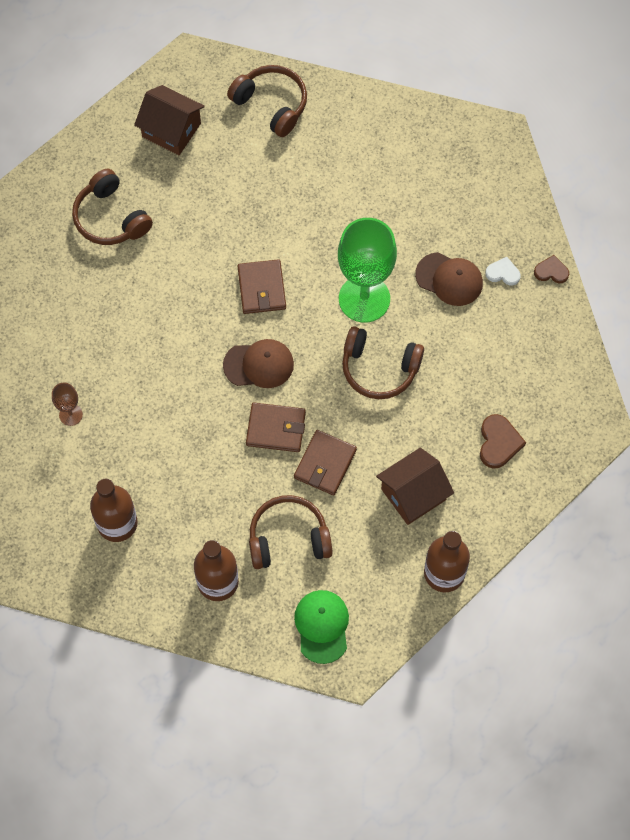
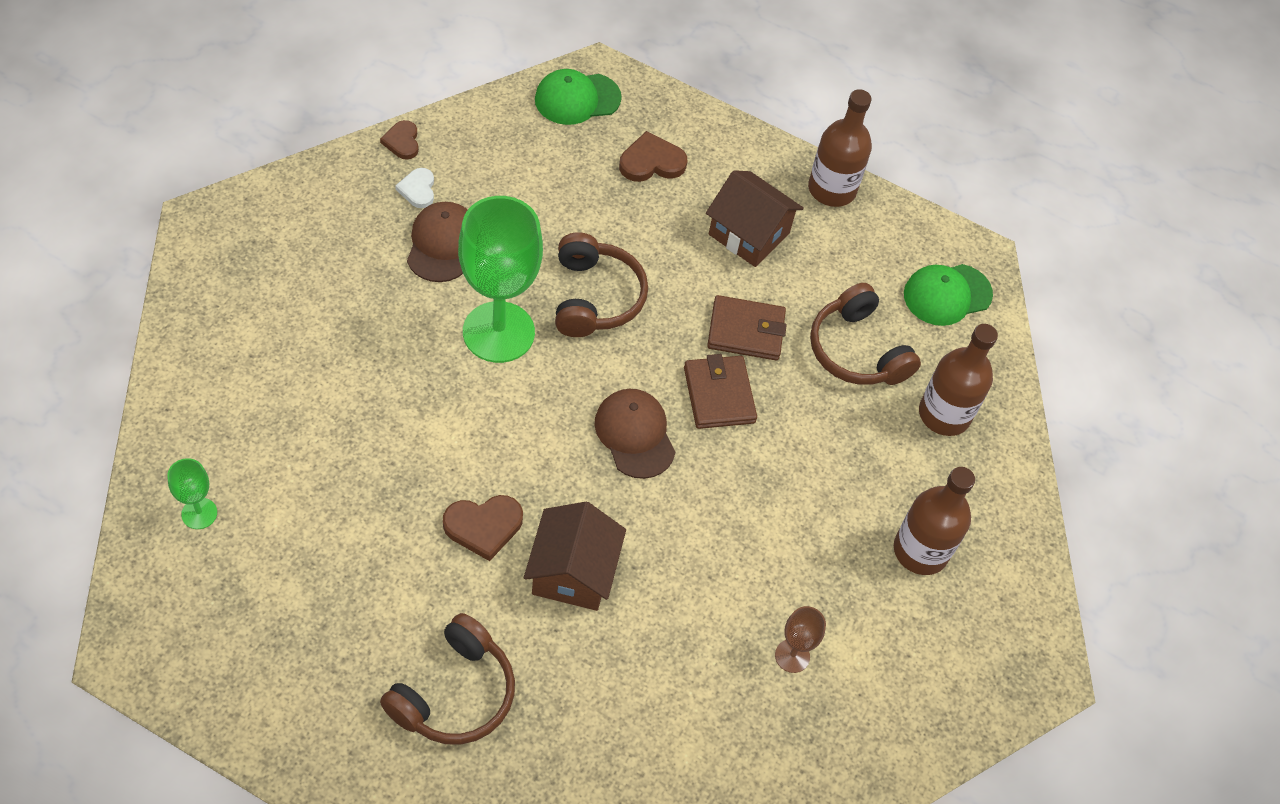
camera: 115 degrees left, 10 degrees down
(171, 130) = (272, 646): brown house -> brown house (573, 572)
(216, 257) = (483, 526): none -> brown heart
(261, 288) = (518, 457): brown wallet -> none
(271, 105) = (199, 513): brown headphones -> green goblet
(574, 404) = (577, 99): none -> green cap

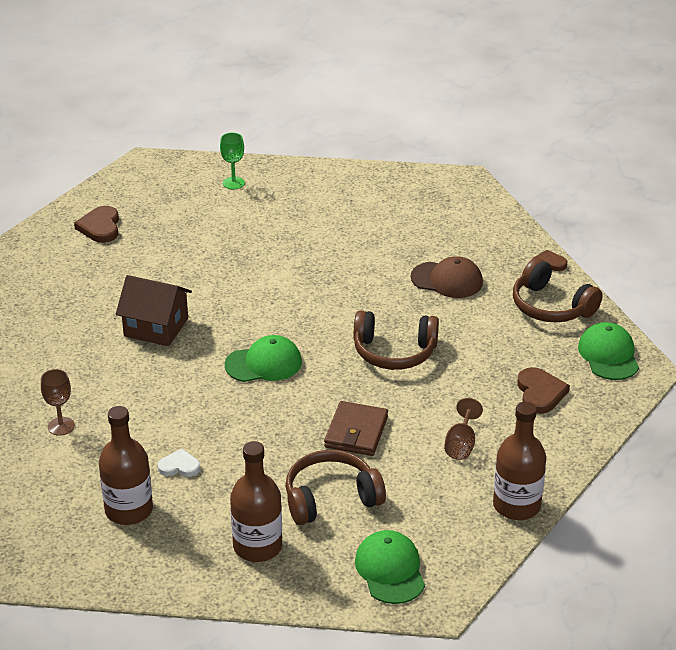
camera: 105 degrees right, 20 degrees down
(418, 189) = (500, 270): white heart -> white heart (179, 466)
(454, 693) = (83, 274): brown headphones -> brown headphones (551, 306)
(483, 526) = (200, 290): brown heart -> brown heart (100, 227)
(498, 332) = (363, 303): green goblet -> none
(635, 434) = (264, 363): brown cap -> green cap
(719, 395) = (294, 411): brown wallet -> none
(749, 234) = (461, 444): brown house -> brown goblet

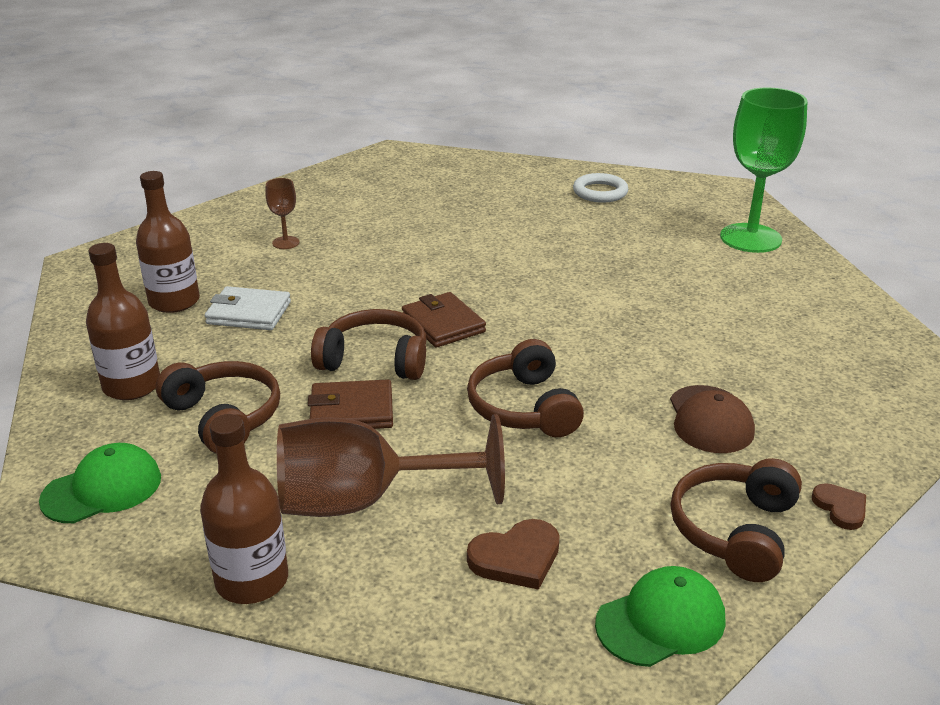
camera: 70 degrees right, 5 degrees down
(100, 227) = (600, 192): brown heart -> white ring
(156, 327) = (463, 253): brown house -> none
(179, 466) = (249, 313): white heart -> white wallet
(233, 183) = (750, 238): green goblet -> green goblet, size x2.26
(264, 363) = (443, 324): green cap -> brown wallet
(295, 408) = (375, 360): none -> brown headphones
(461, 444) = (363, 501): brown goblet -> brown goblet, size x2.26

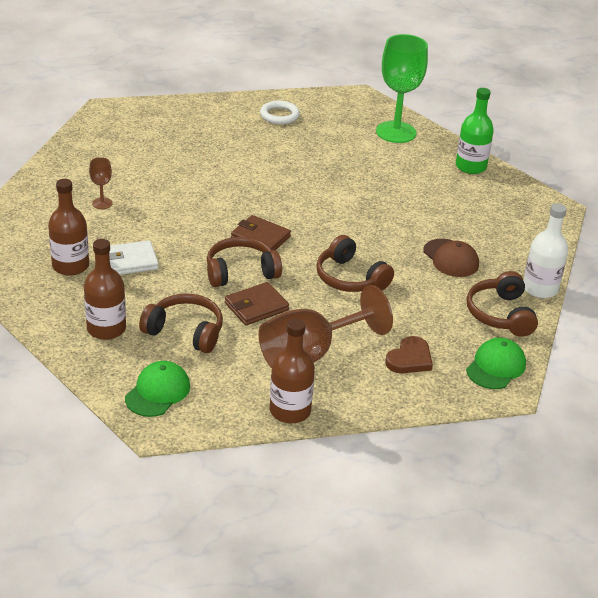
camera: 30 degrees left, 5 degrees up
(838, 301) = (470, 166): none -> green bottle
(840, 508) = (540, 288): brown heart -> white bottle

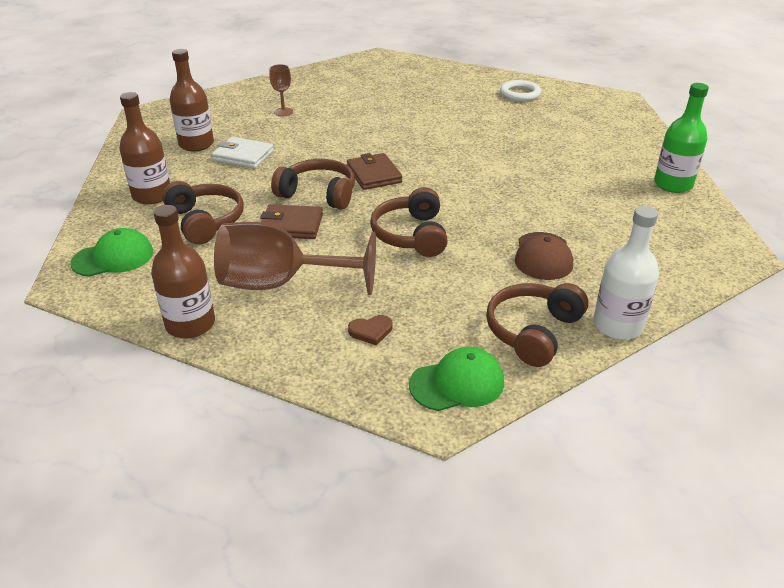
camera: 40 degrees right, 0 degrees up
(396, 132) = (622, 135): green goblet -> none
(409, 359) = (371, 331): brown heart -> brown heart, size x0.66

